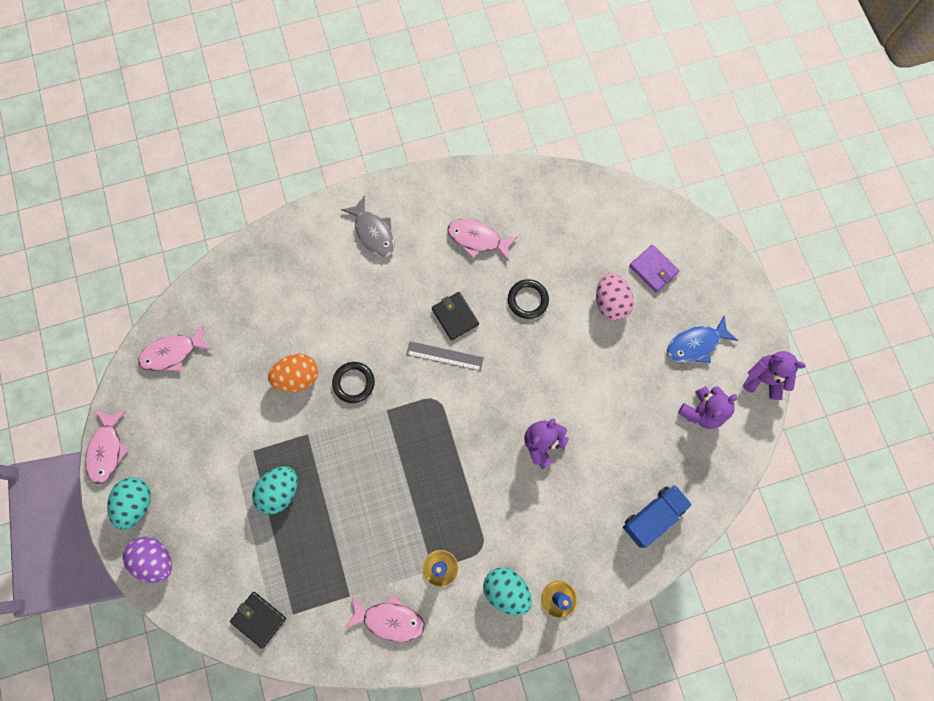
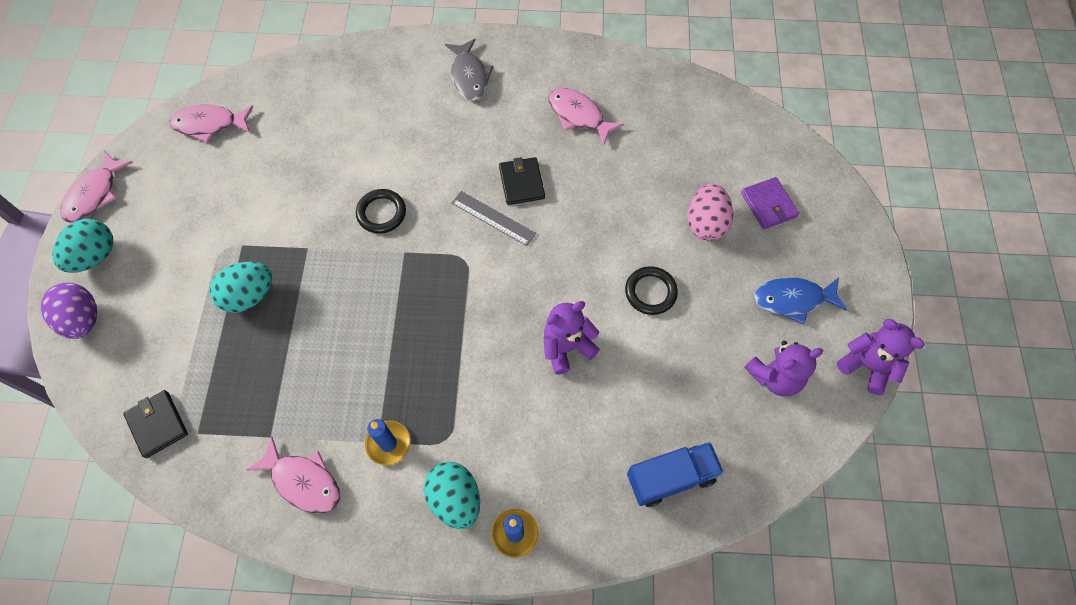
camera: 20 degrees right, 10 degrees down
(297, 377) = (324, 188): orange egg -> none
(528, 300) = (610, 191): black ring -> black ring (650, 292)

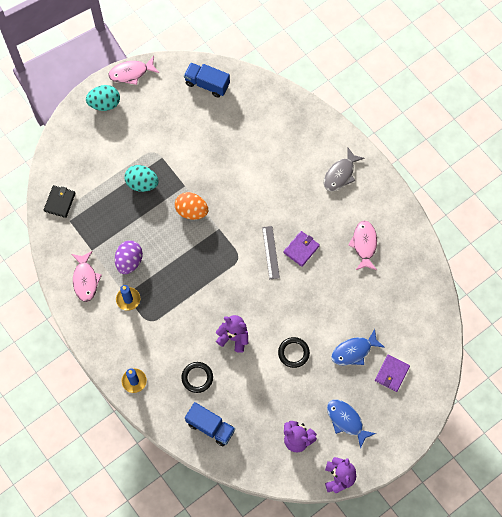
camera: 50 degrees right, 5 degrees up
(83, 320) = (75, 128): purple egg -> purple egg (129, 261)
(209, 124) = (207, 84): pink fish -> blue truck
(348, 265) = (191, 211): none -> orange egg
(381, 213) = (229, 201): black ring -> black ring (197, 377)
(455, 499) = (128, 346): turquoise egg -> none
(522, 183) = (301, 249): black wallet -> purple wallet
(705, 223) = (354, 351): pink egg -> blue fish

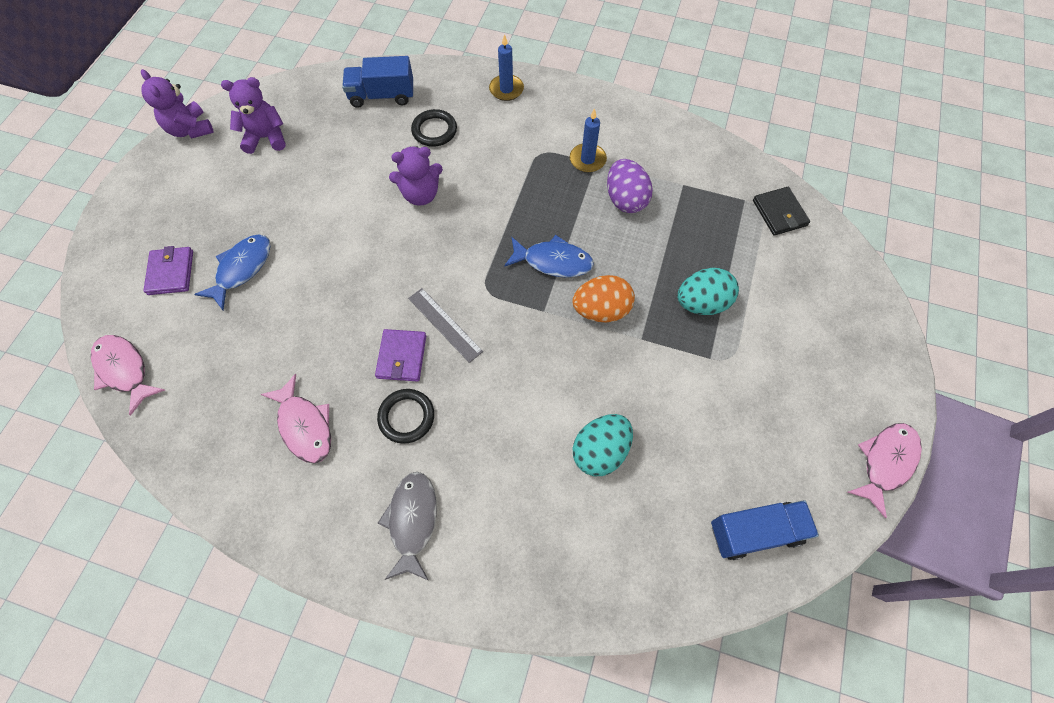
camera: 145 degrees right, 5 degrees down
(85, 280) = (658, 150): pink fish -> pink fish (124, 370)
(104, 104) = (868, 382): turquoise egg -> turquoise egg (600, 451)
(293, 353) = (328, 221): black ring -> black ring (406, 417)
(346, 421) = (210, 187): blue fish -> blue fish (553, 261)

